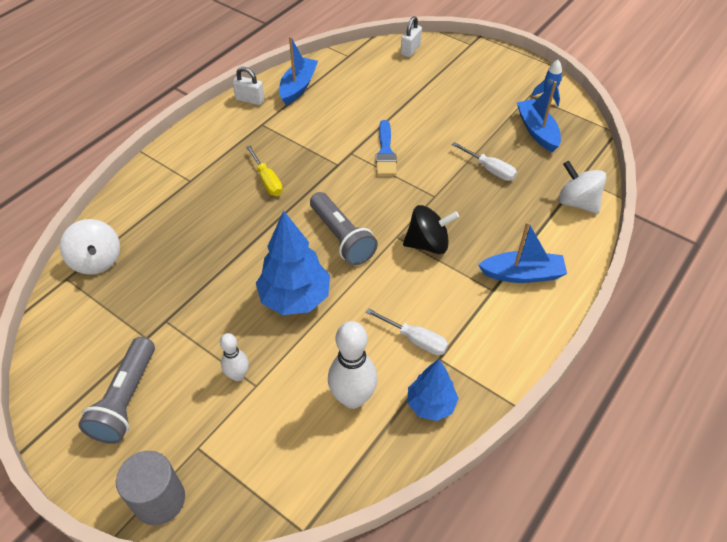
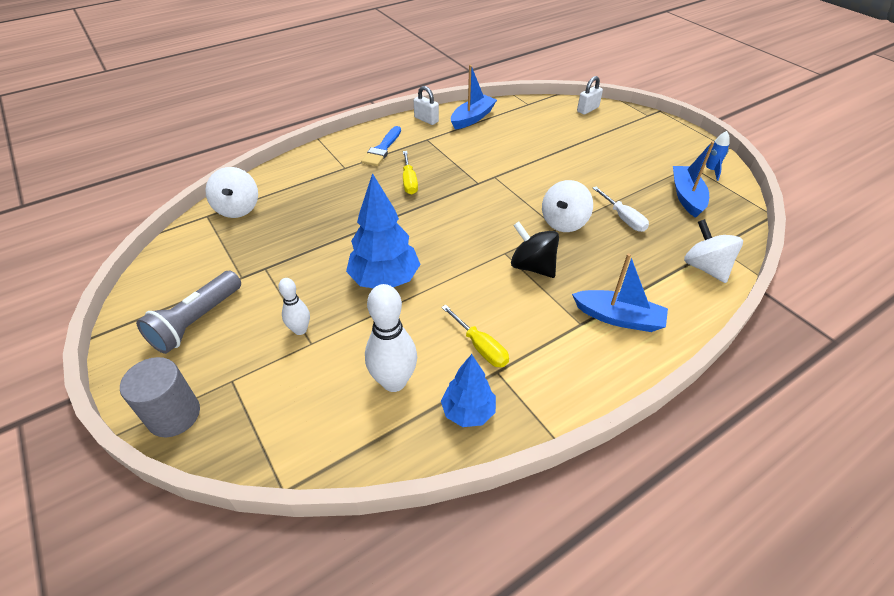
camera: 20 degrees right, 5 degrees down
(342, 237) = (453, 241): grey flashlight -> none
(385, 152) = (527, 182): blue brush -> blue brush (382, 149)
(415, 339) = (480, 347): white screwdriver -> yellow screwdriver
(428, 244) = (532, 266): black spinning top -> black spinning top turned 150 degrees counterclockwise
(438, 188) = (564, 222): none -> white spinning top

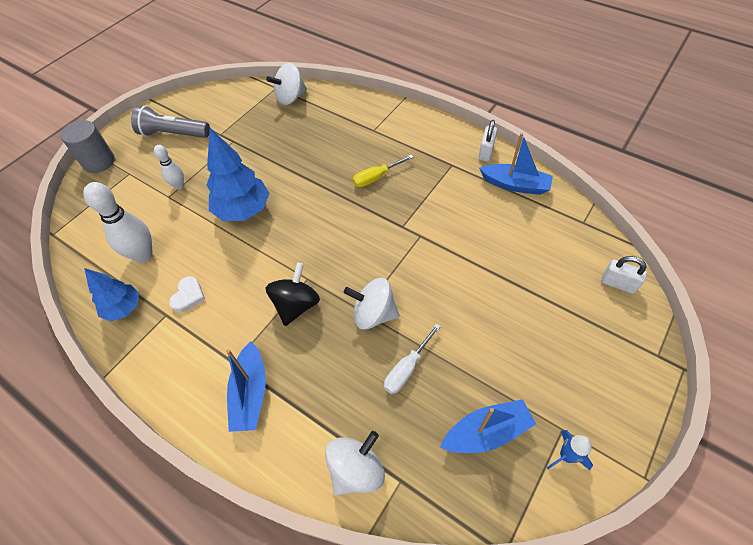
camera: 70 degrees right, 10 degrees up
(382, 149) = (415, 141): blue brush -> none
(480, 347) = (188, 296): yellow screwdriver -> white heart

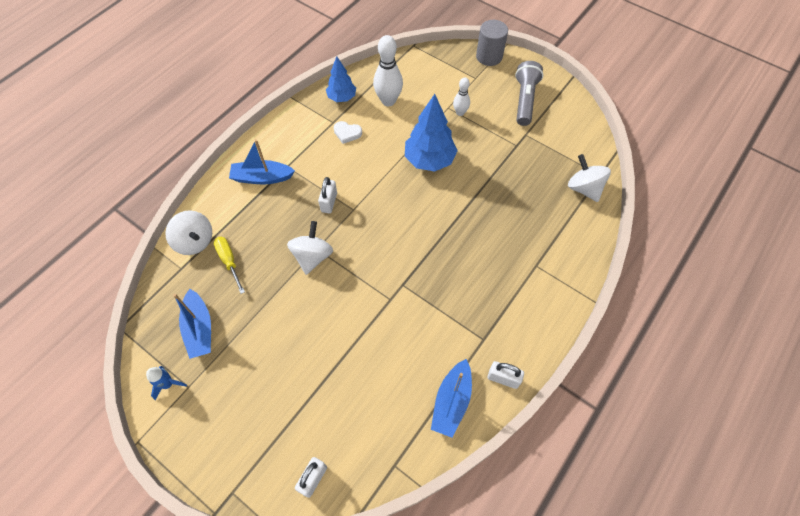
camera: 90 degrees right, 5 degrees up
(296, 305) = (329, 202): black spinning top -> white padlock
(376, 177) = (466, 265): yellow screwdriver -> yellow screwdriver (229, 261)
(407, 368) = (261, 278): white screwdriver -> none

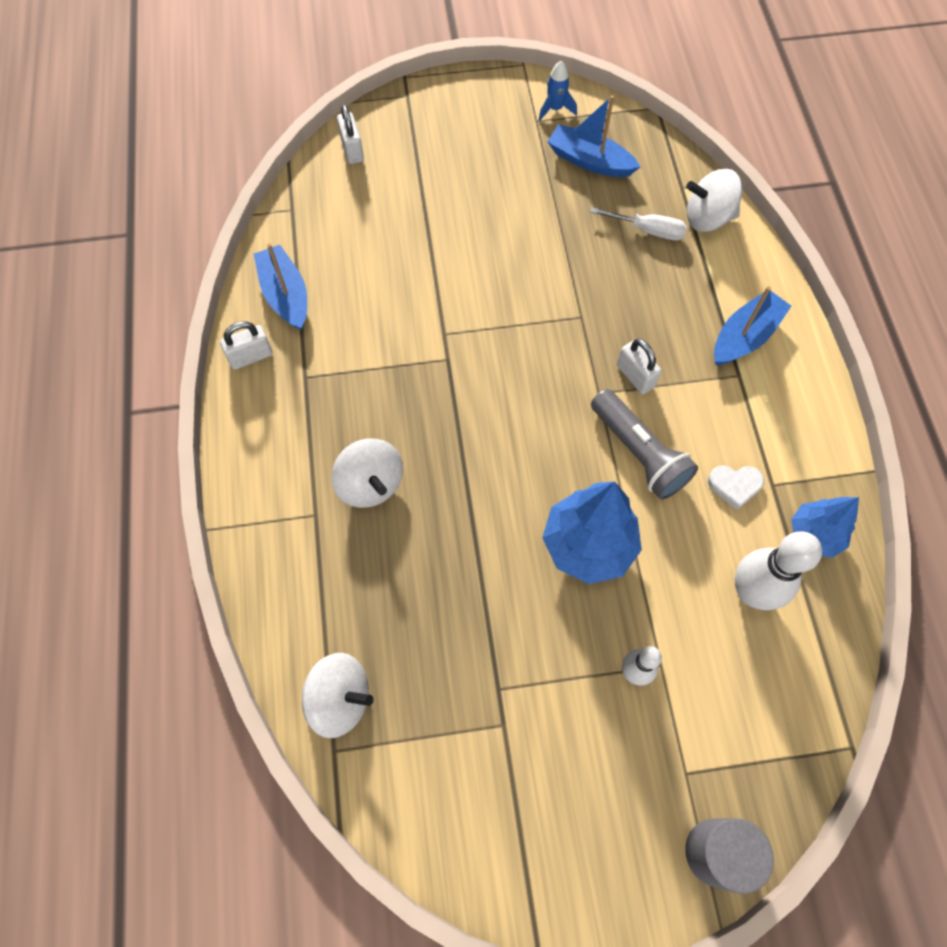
camera: 135 degrees right, 5 degrees up
(229, 261) = (648, 230): yellow screwdriver -> white screwdriver
(312, 256) = (574, 305): white spinning top -> white spinning top (370, 484)
(347, 133) = (734, 485): white heart -> white heart turned 150 degrees counterclockwise
(524, 100) = (567, 801): grey flashlight -> grey flashlight (639, 453)

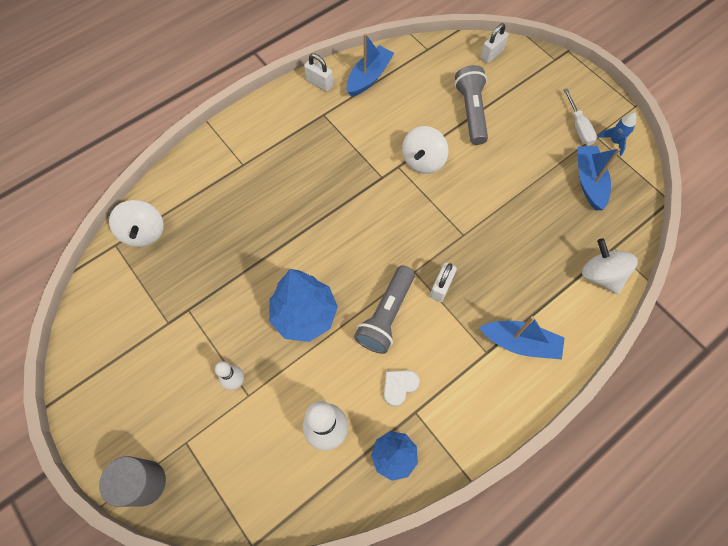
camera: 60 degrees right, 0 degrees up
(370, 484) = (277, 180): white spinning top -> white spinning top (423, 161)
(420, 217) = (471, 112): none -> grey flashlight
(648, 230) = (560, 242): white screwdriver -> white screwdriver (578, 127)
(734, 485) = (399, 386): white heart -> white heart turned 75 degrees clockwise

